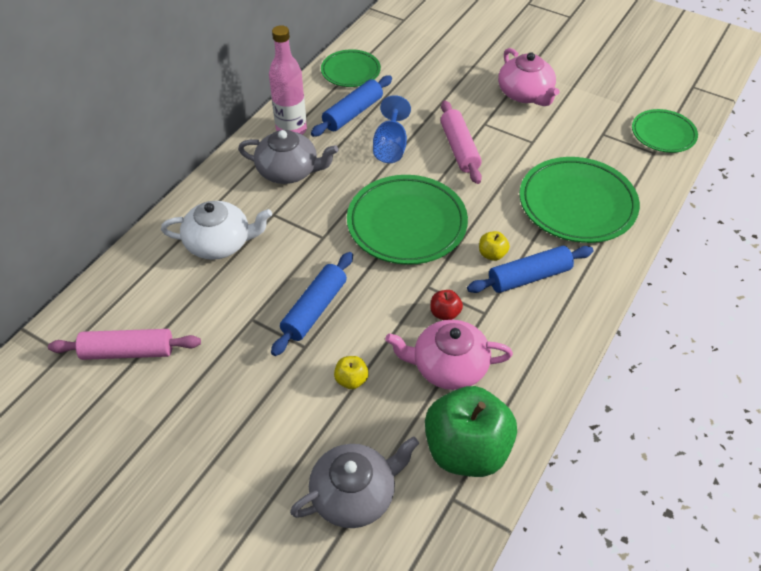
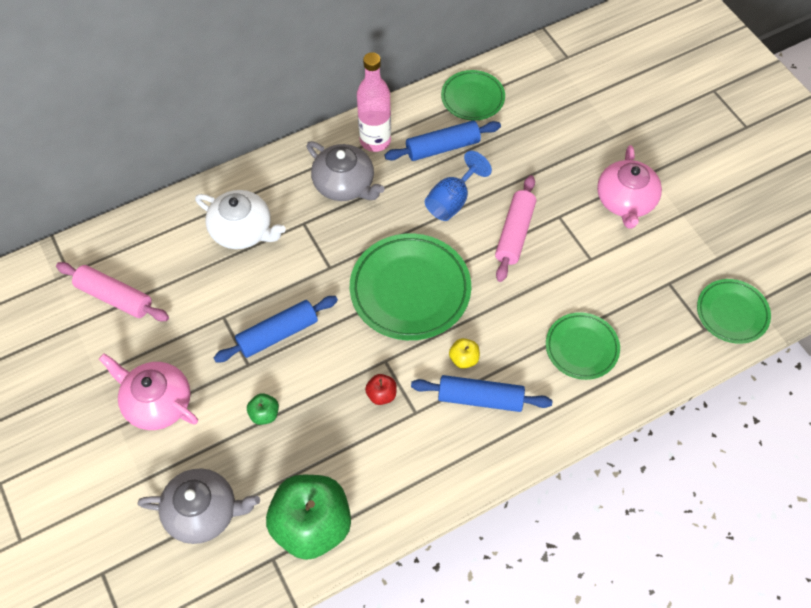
camera: 30 degrees right, 10 degrees up
(351, 380) = (264, 414): yellow apple -> green apple
(448, 366) = (349, 445): pink teapot -> pink teapot (157, 402)
(577, 204) = (581, 348): green plate -> green plate, size x0.59

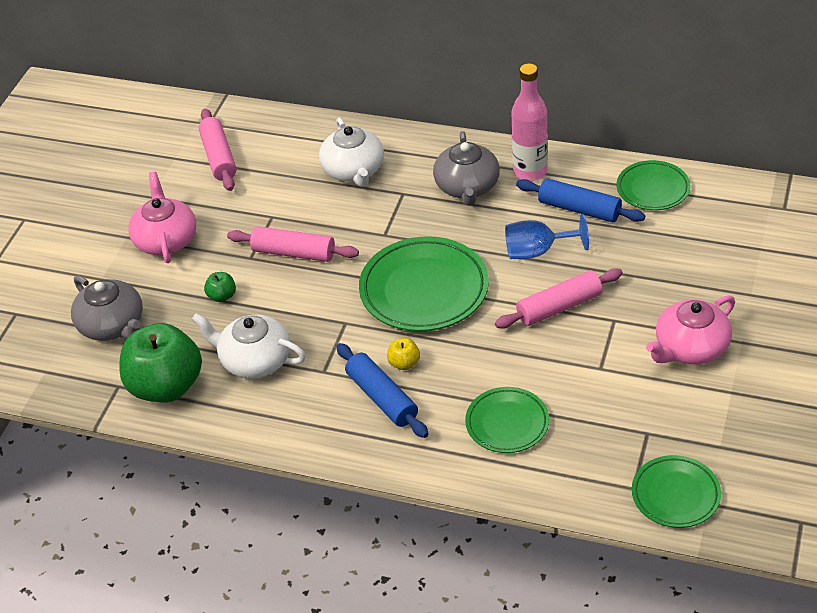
camera: 50 degrees right, 15 degrees down
(278, 334) = (294, 253): blue rolling pin -> pink rolling pin
(354, 446) = (254, 360): none -> white teapot
(381, 395) = (314, 342): red apple -> none

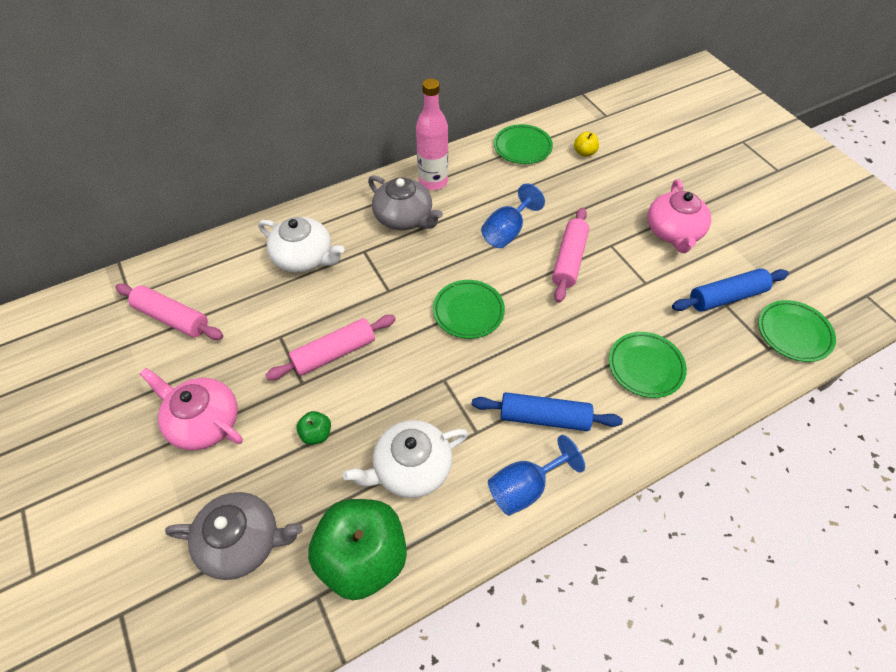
camera: 50 degrees left, 10 degrees up
(310, 427) = (524, 487): none -> blue goblet
(404, 363) = (525, 377): yellow apple -> yellow apple (584, 152)
(424, 290) = (468, 311): green plate -> green plate, size x0.59
(579, 209) = (496, 187): blue rolling pin -> blue rolling pin (726, 297)

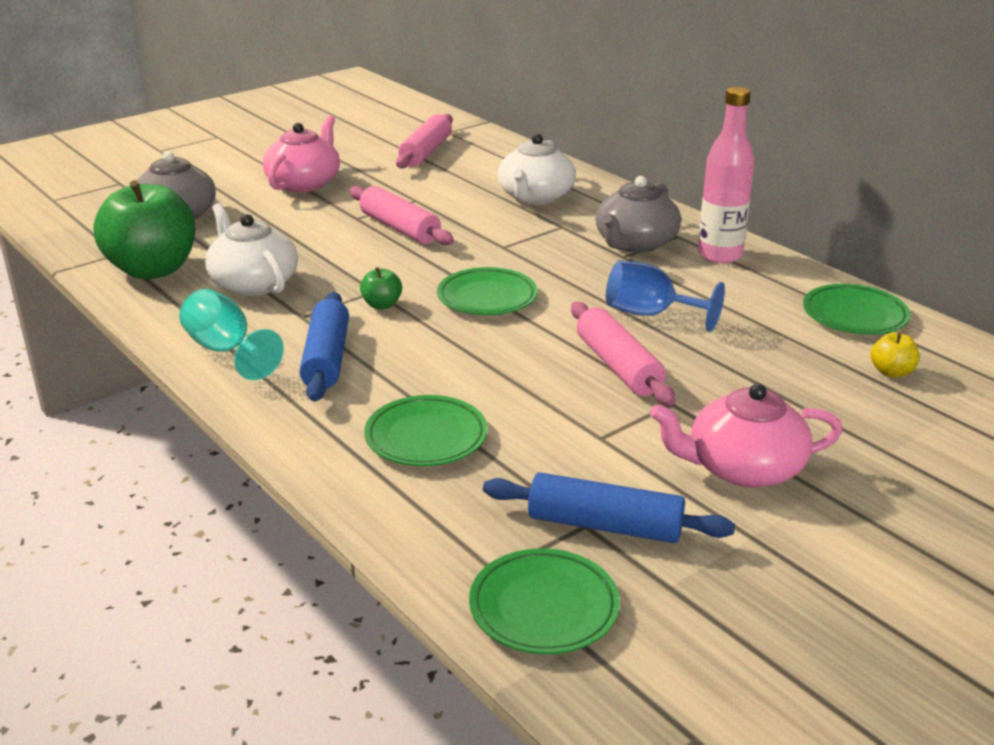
camera: 80 degrees right, 25 degrees down
(316, 434) = (294, 232): green apple -> green apple (382, 305)
(524, 487) = (226, 350): blue goblet -> turquoise goblet
(569, 260) = (618, 366): pink rolling pin -> pink rolling pin turned 60 degrees clockwise
(726, 297) = (605, 525): blue rolling pin -> blue rolling pin turned 45 degrees counterclockwise

